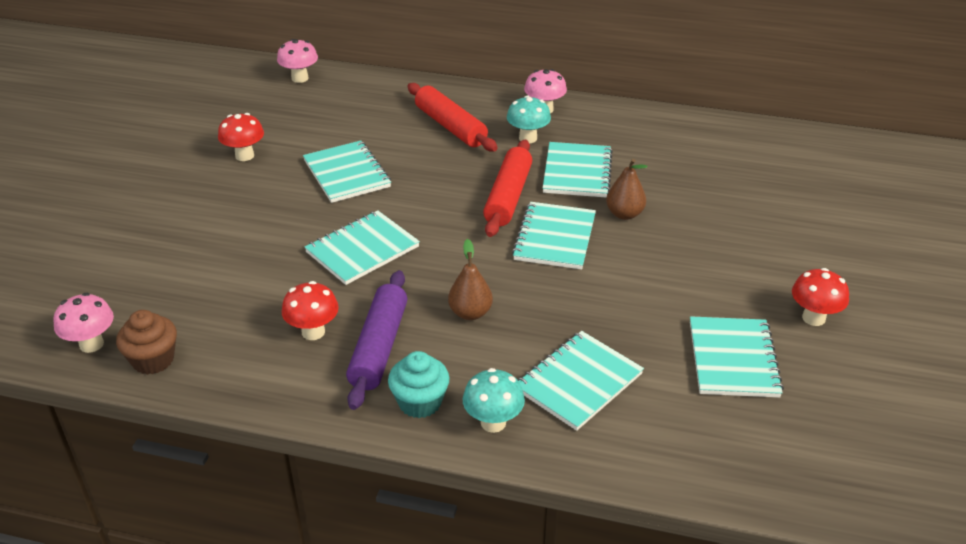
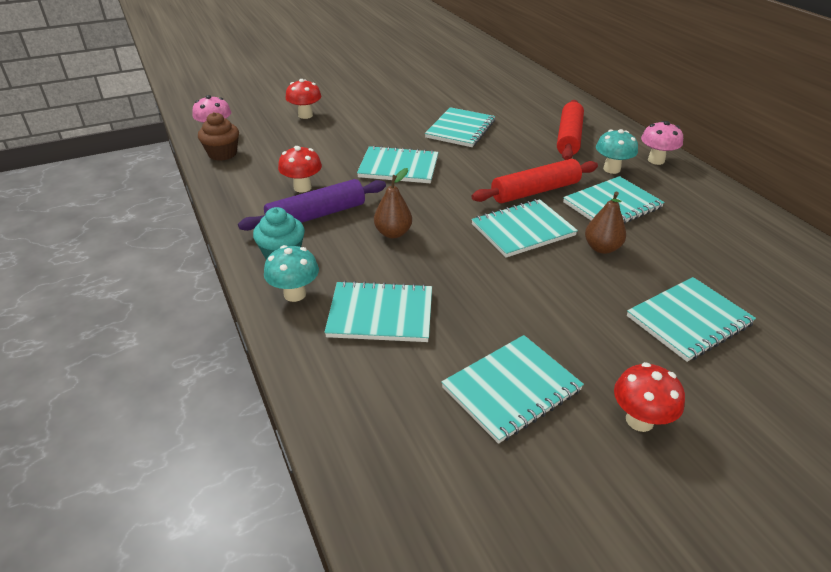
camera: 50 degrees right, 0 degrees up
(244, 156) = (425, 95): red mushroom -> red mushroom (305, 115)
(300, 78) = (521, 76): pink mushroom -> none
(744, 231) = (688, 320): none -> turquoise notebook

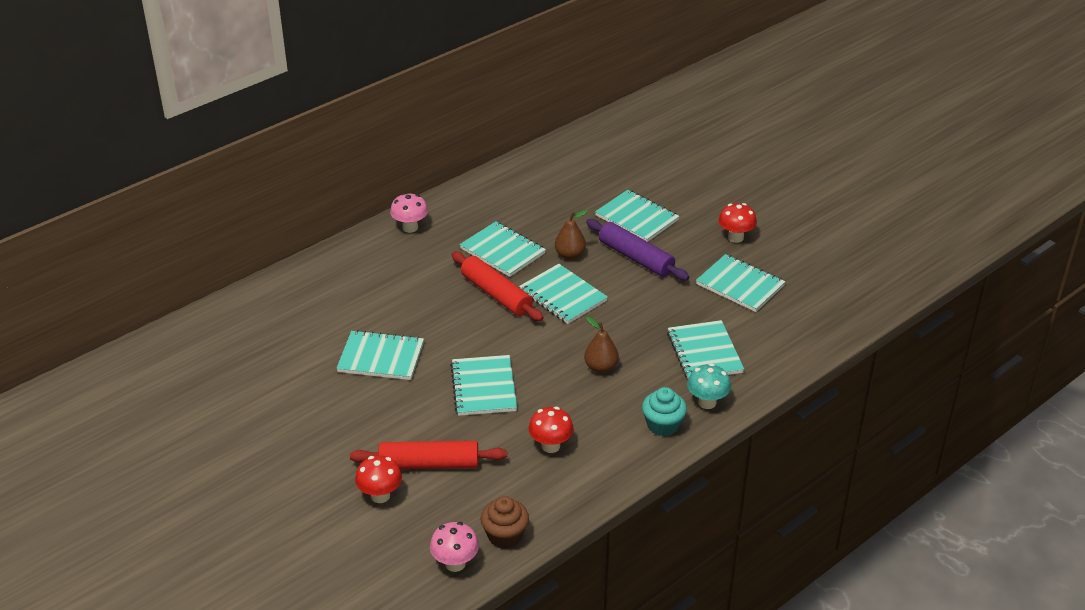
camera: 105 degrees left, 0 degrees up
(316, 215) = (595, 422): purple rolling pin -> purple rolling pin (635, 258)
(568, 138) = (378, 281): red rolling pin -> red rolling pin (429, 464)
(611, 169) = (437, 252): turquoise mushroom -> none

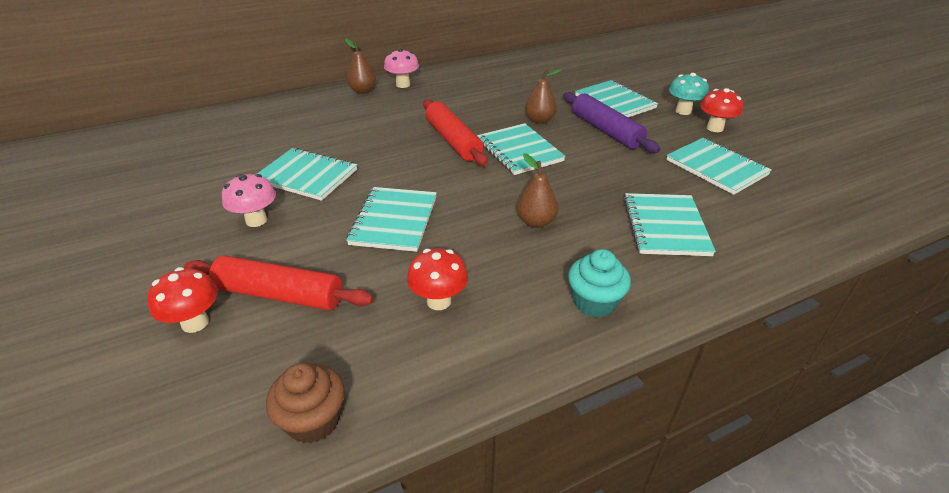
camera: 15 degrees right, 0 degrees up
(372, 244) = (363, 91): none -> brown pear
(455, 563) = (216, 451): pink mushroom -> pink mushroom (256, 220)
(502, 251) = (476, 110): turquoise notebook -> none
(707, 402) = (660, 284): turquoise mushroom -> turquoise mushroom (683, 111)

